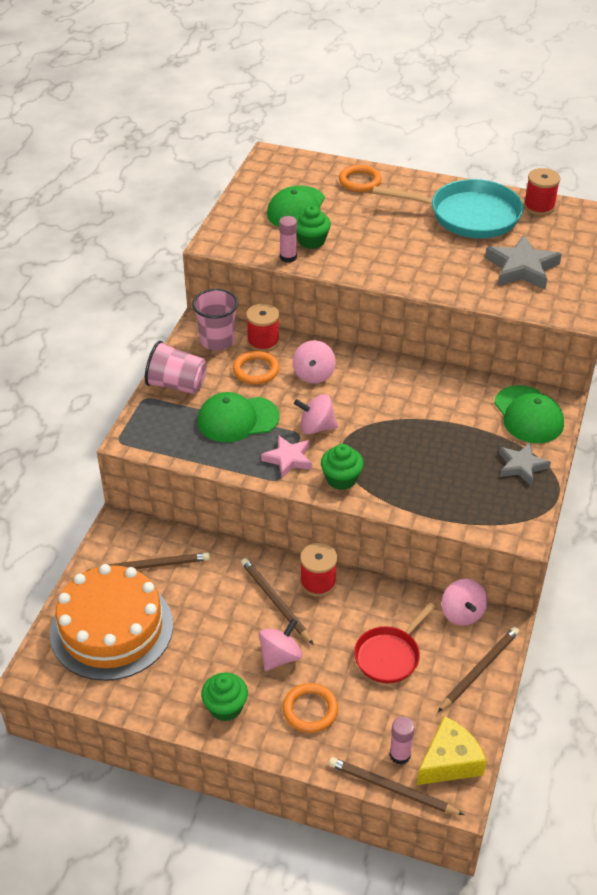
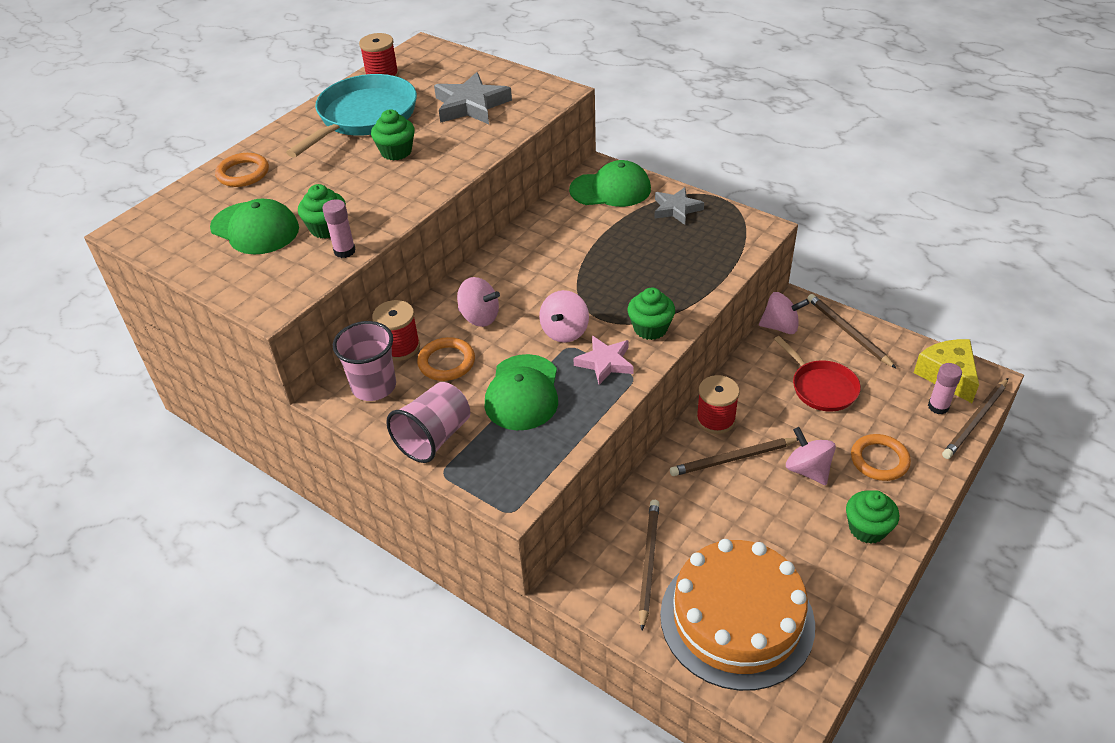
camera: 70 degrees left, 0 degrees up
(428, 246) = (396, 152): none -> green cupcake

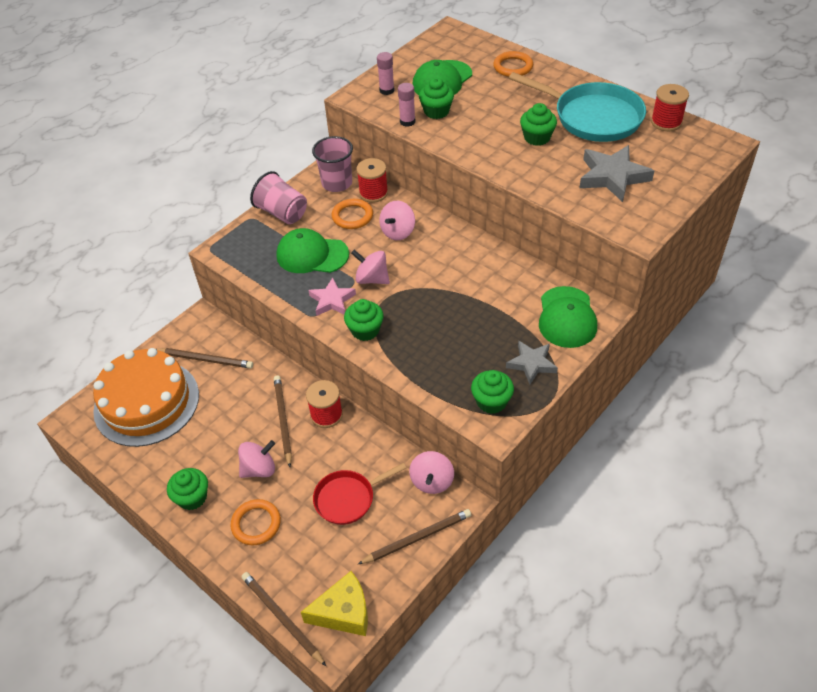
camera: 95 degrees right, 5 degrees up
(730, 232) = (491, 401): none -> green cupcake
(938, 406) = (305, 590): pink glue stick -> pink glue stick (387, 90)

